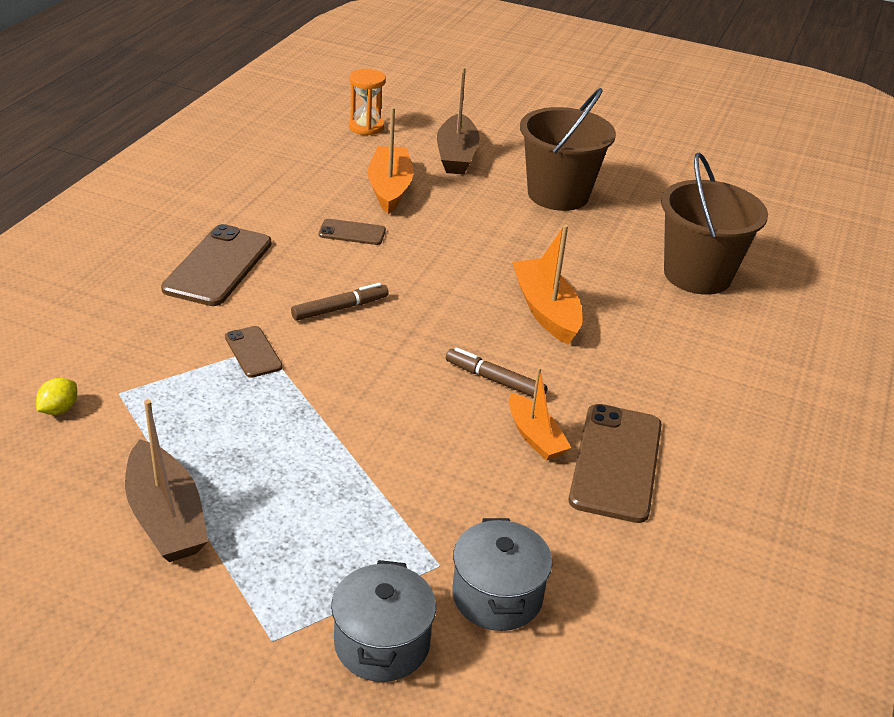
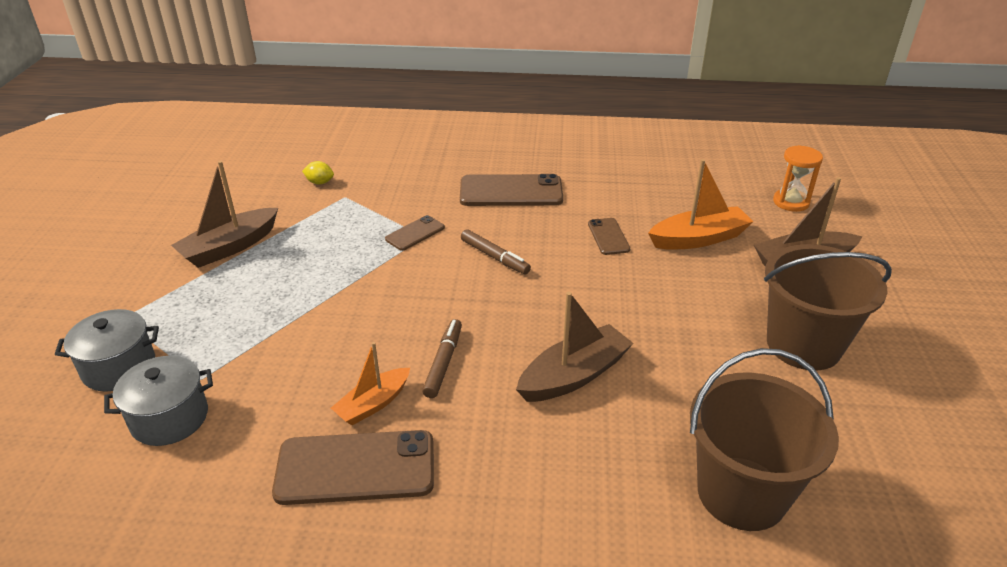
camera: 75 degrees right, 0 degrees up
(546, 310) = (574, 375): orange boat -> brown boat

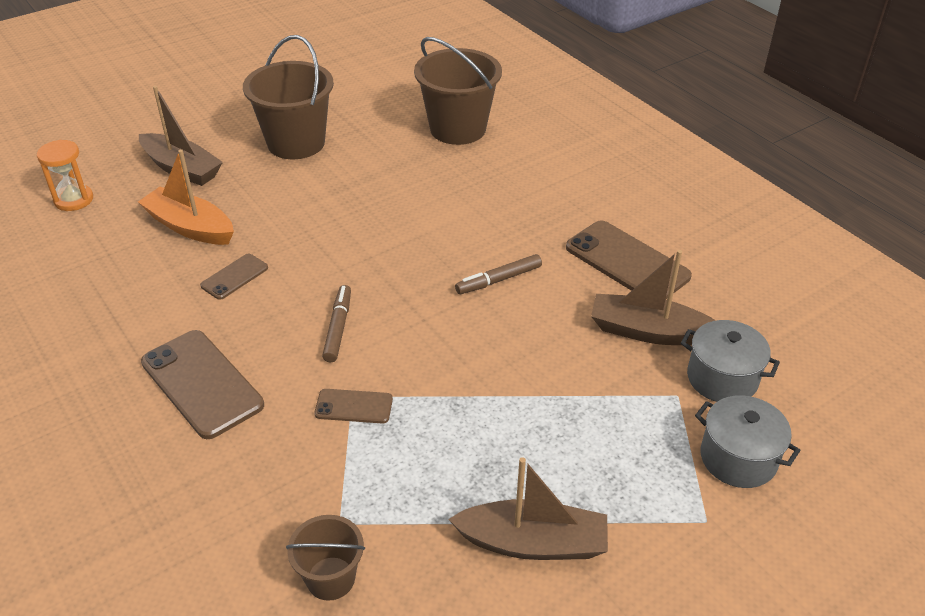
camera: 130 degrees left, 5 degrees up
(320, 182) = (330, 578): yellow lemon -> brown bucket
(373, 404) = (575, 288): orange boat -> none
(574, 375) = (438, 217): brown boat -> brown boat (648, 331)

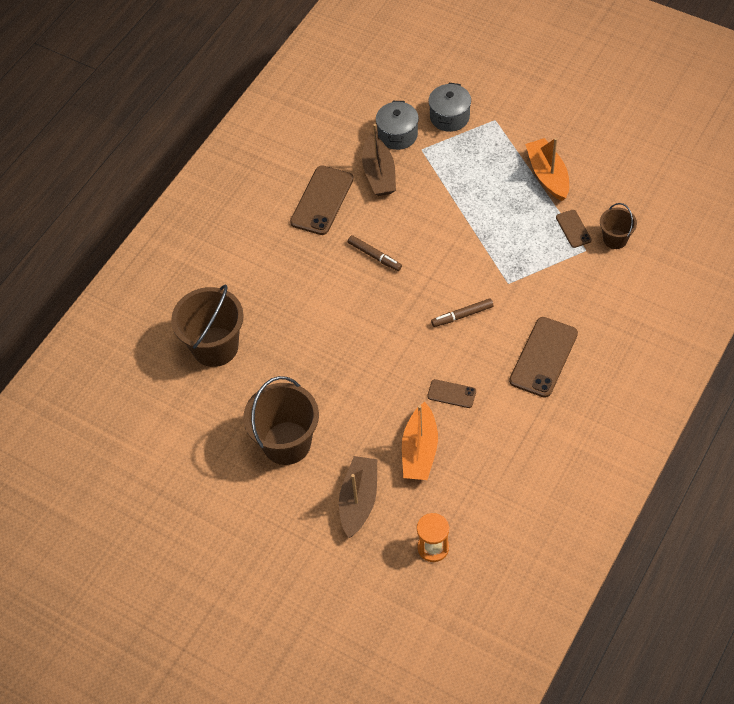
camera: 110 degrees left, 15 degrees up
(354, 406) = (514, 279): brown phone -> brown phone (573, 229)
(533, 543) = (547, 175): brown boat -> orange boat

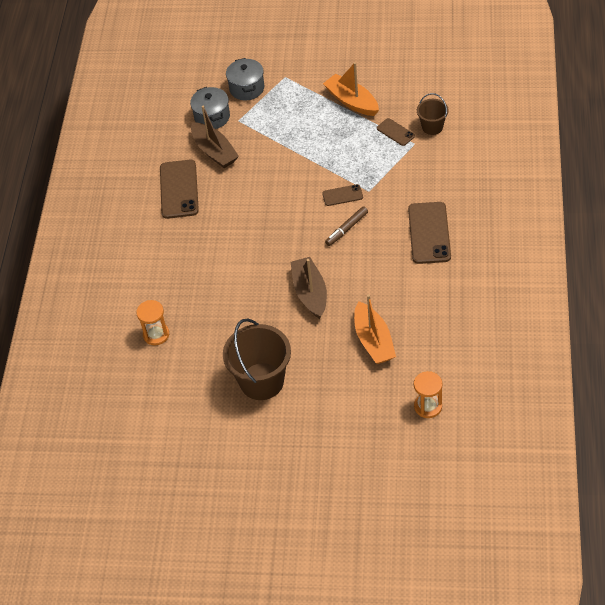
camera: 25 degrees left, 5 degrees down
(215, 347) = (156, 334): brown bucket -> orange hourglass
(359, 500) = (347, 398): brown boat -> brown boat (310, 293)
(374, 256) = (248, 213): brown marker -> none
(451, 394) = (373, 289): brown phone -> brown phone (342, 195)

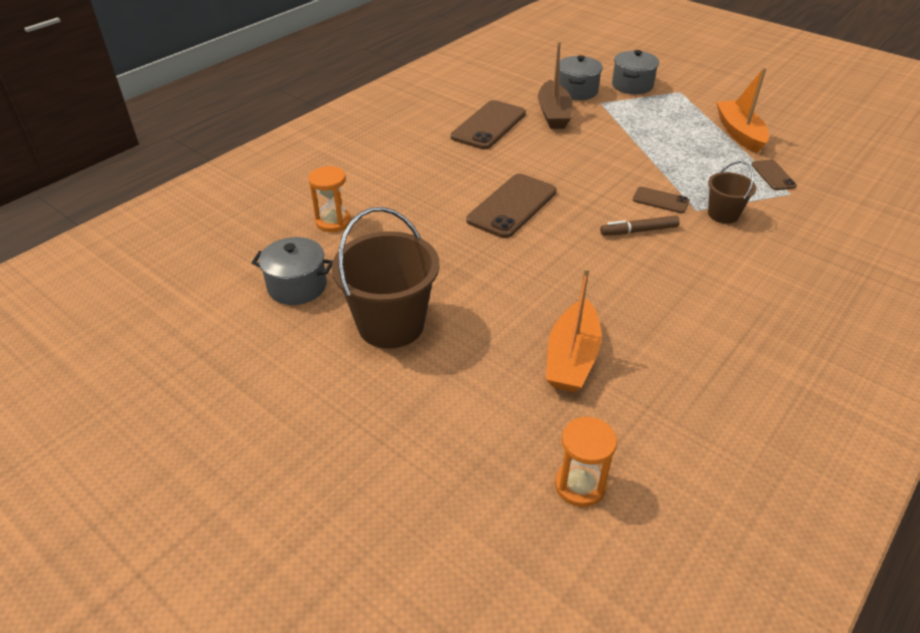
camera: 30 degrees right, 10 degrees down
(183, 392) = (297, 286): none -> grey pot
(310, 293) = (537, 268): brown boat -> none
(429, 233) = (745, 282): brown phone -> brown phone (512, 206)
(432, 127) = (825, 189): brown bucket -> brown bucket (723, 214)

